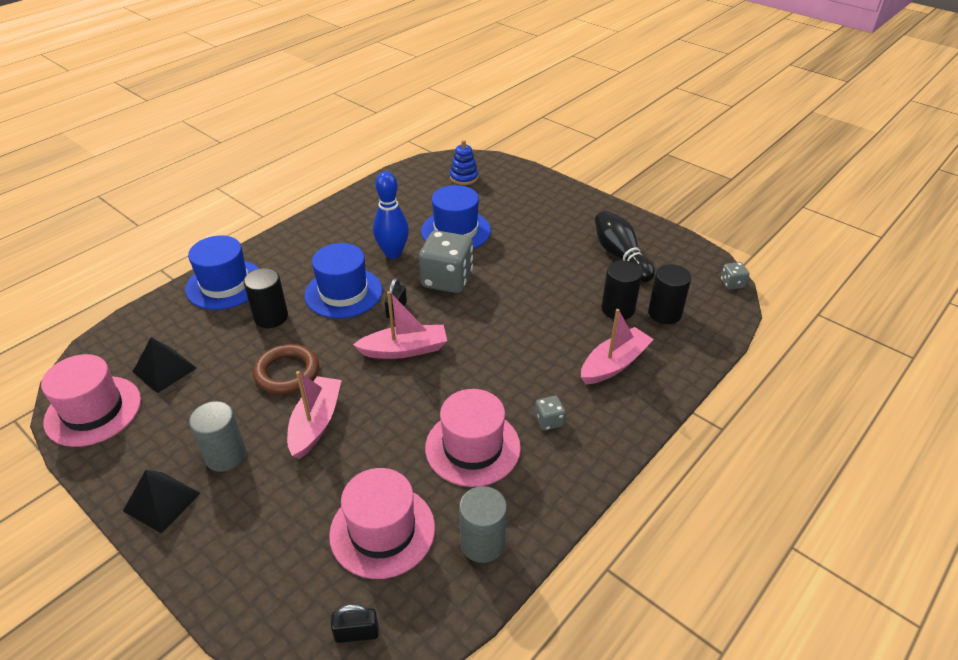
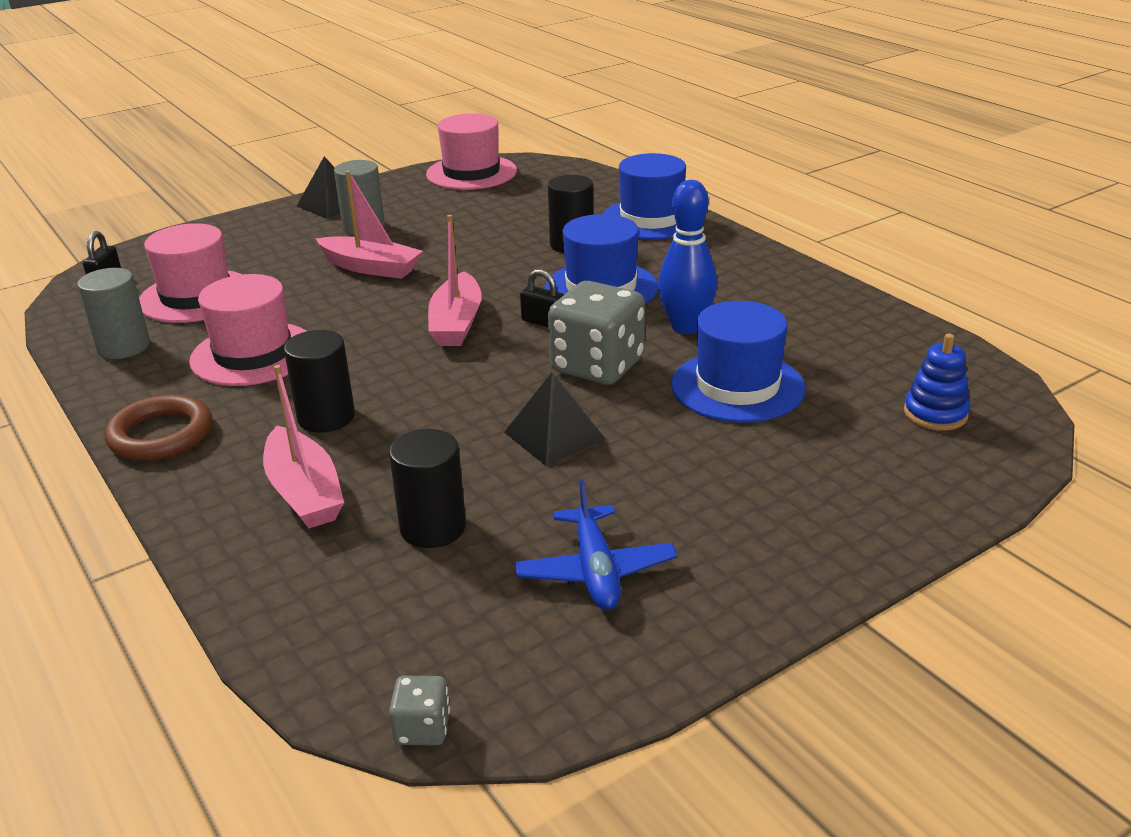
camera: 105 degrees right, 10 degrees down
(164, 370) = (511, 197): black pyramid -> black pyramid (554, 435)
(287, 373) = (463, 253): brown ring -> brown ring (161, 435)
(549, 421) = (245, 413): grey dice -> none
(620, 256) = (595, 570): black bowling pin -> blue plane
(664, 313) = (388, 586): black cylinder -> black cylinder (326, 417)

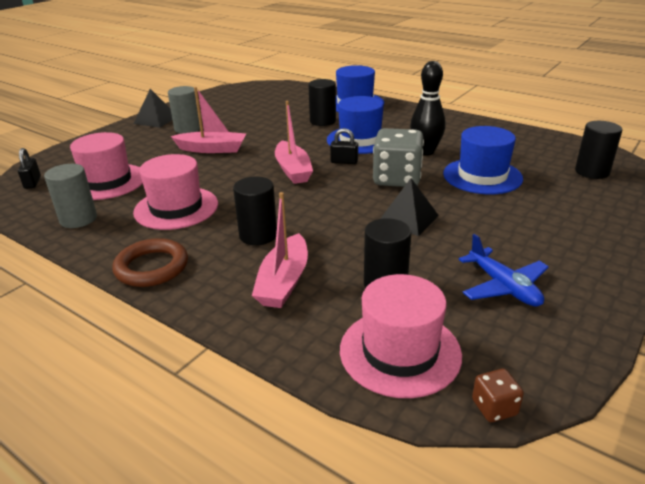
camera: 20 degrees left, 0 degrees up
(304, 492) = (284, 282): pink boat -> pink boat turned 60 degrees clockwise
(422, 728) = (494, 407): grey dice -> brown dice
(471, 173) = (230, 94): pink hat -> pink hat (400, 352)
(686, 327) = (425, 152): blue bowling pin -> black bowling pin
(935, 414) = (592, 172): blue stacking toy -> black cylinder

